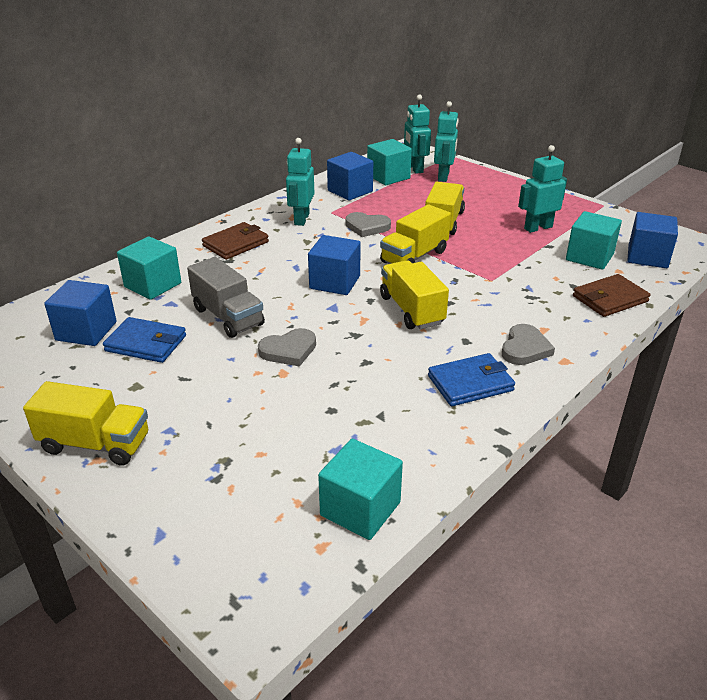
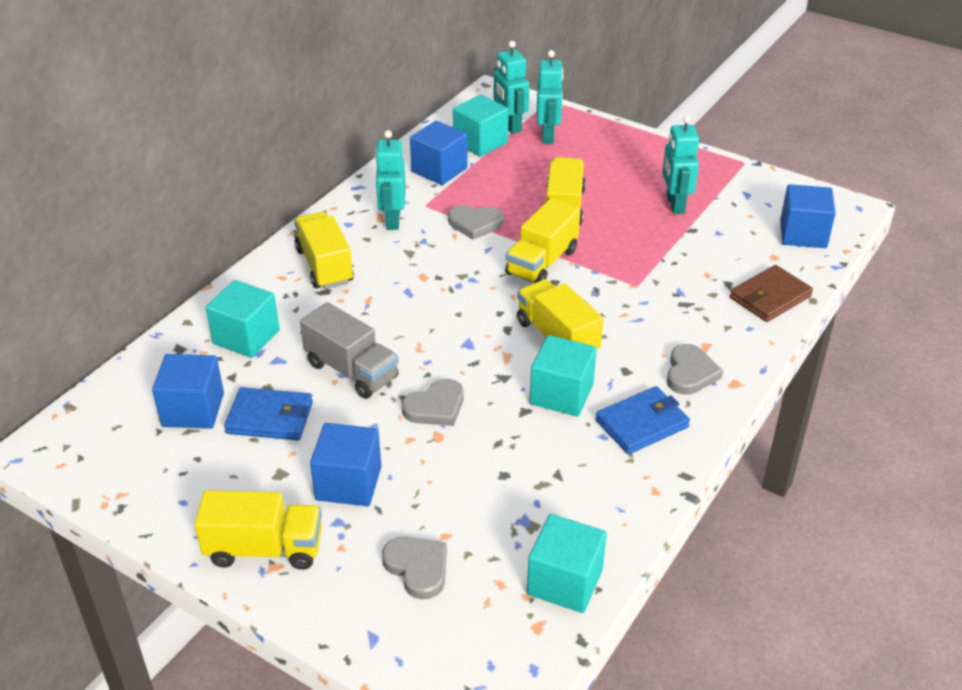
camera: 10 degrees left, 5 degrees up
(225, 478) = (417, 568): none -> grey heart
(236, 244) = (325, 266): brown wallet -> yellow truck
(335, 282) = (460, 309): blue cube -> blue cube (348, 483)
(538, 228) = (675, 204): turquoise robot -> turquoise robot turned 60 degrees counterclockwise
(589, 257) = (739, 241): turquoise cube -> turquoise cube (561, 394)

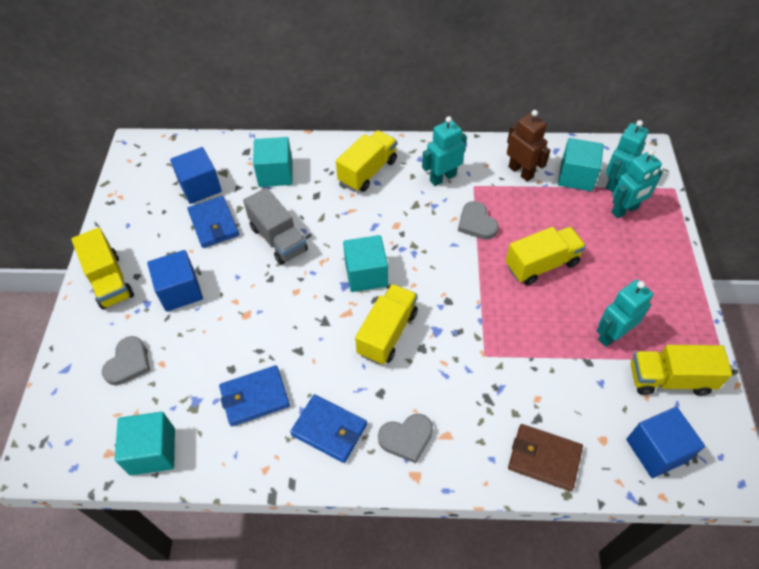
camera: 60 degrees right, 15 degrees up
(351, 371) = (278, 239): grey truck -> grey truck turned 45 degrees counterclockwise
(435, 407) = (272, 299): grey heart -> none
(439, 170) = (521, 172): blue cube -> brown robot
(542, 262) = (464, 283): yellow truck -> yellow truck (669, 379)
(558, 467) = (255, 397): none -> blue wallet
(561, 394) = (329, 364): turquoise cube -> turquoise cube (366, 274)

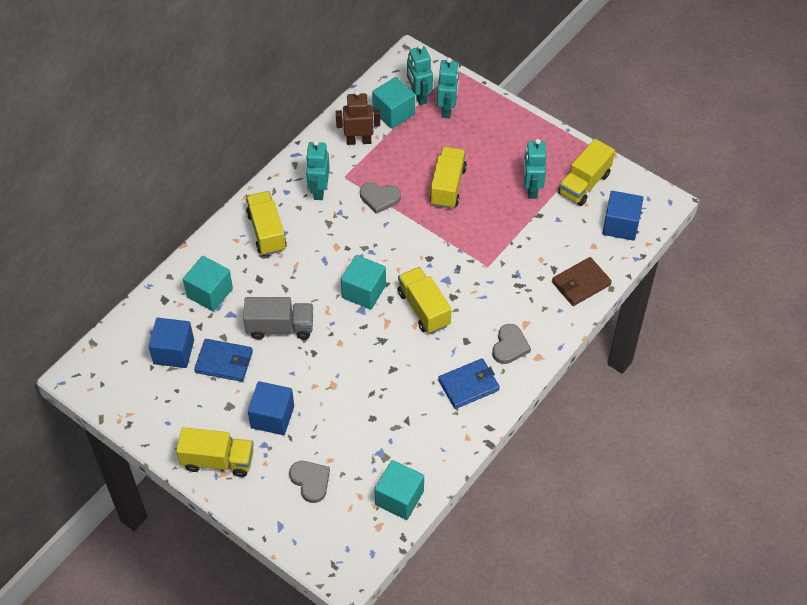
camera: 55 degrees left, 0 degrees up
(255, 397) = (407, 415): blue wallet -> none

